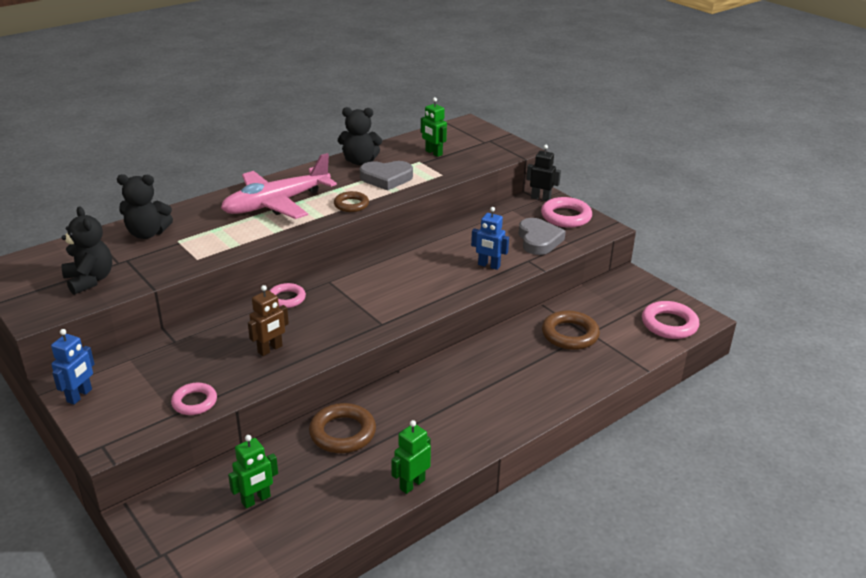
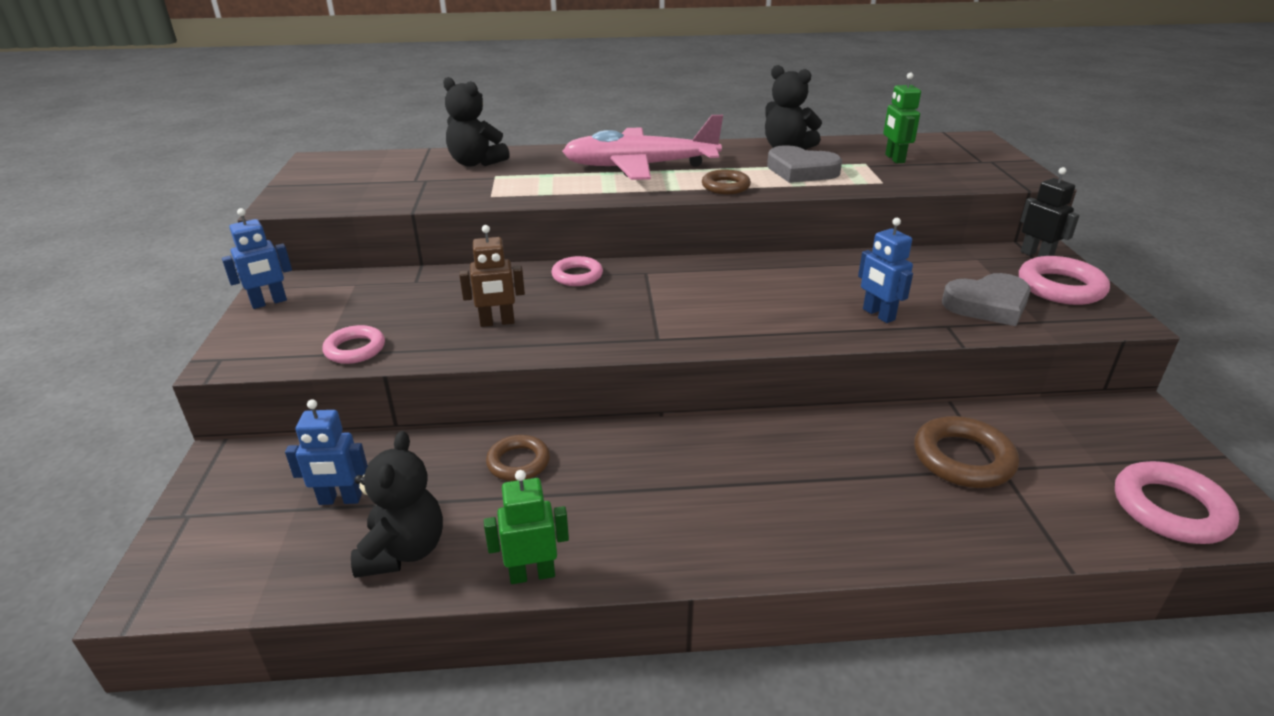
camera: 35 degrees right, 0 degrees up
(90, 280) = (369, 188): black teddy bear -> black teddy bear (403, 551)
(256, 500) = (340, 500): green robot -> blue robot
(342, 433) = (518, 462): brown ring -> brown ring, size x0.64
(538, 240) = (988, 305): grey heart -> grey heart turned 45 degrees clockwise

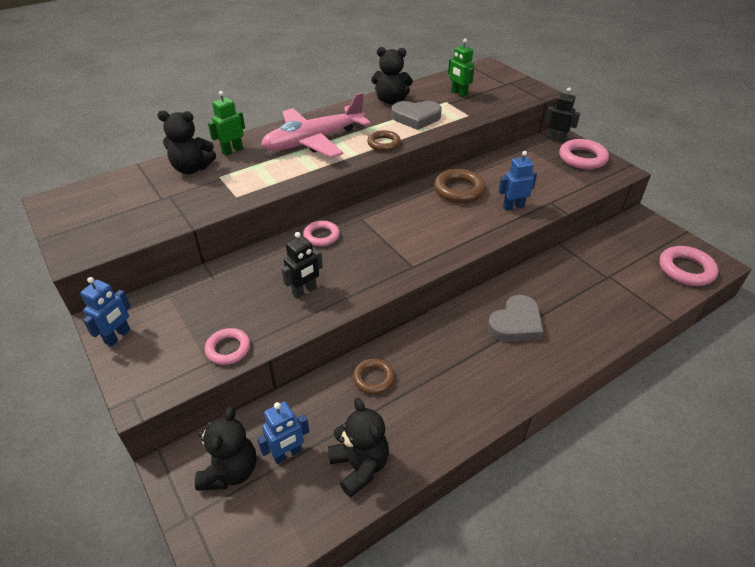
camera: 30 degrees left, 10 degrees up
(267, 489) = (230, 471): none -> black teddy bear
(497, 322) = (304, 291): brown robot -> black robot
(532, 574) = (443, 443): green robot -> green robot (232, 151)
(878, 315) = (513, 207): blue robot -> blue robot turned 135 degrees clockwise
(963, 458) = (589, 277): brown ring -> brown ring (459, 190)
(988, 305) = (559, 181): grey heart -> grey heart (516, 323)

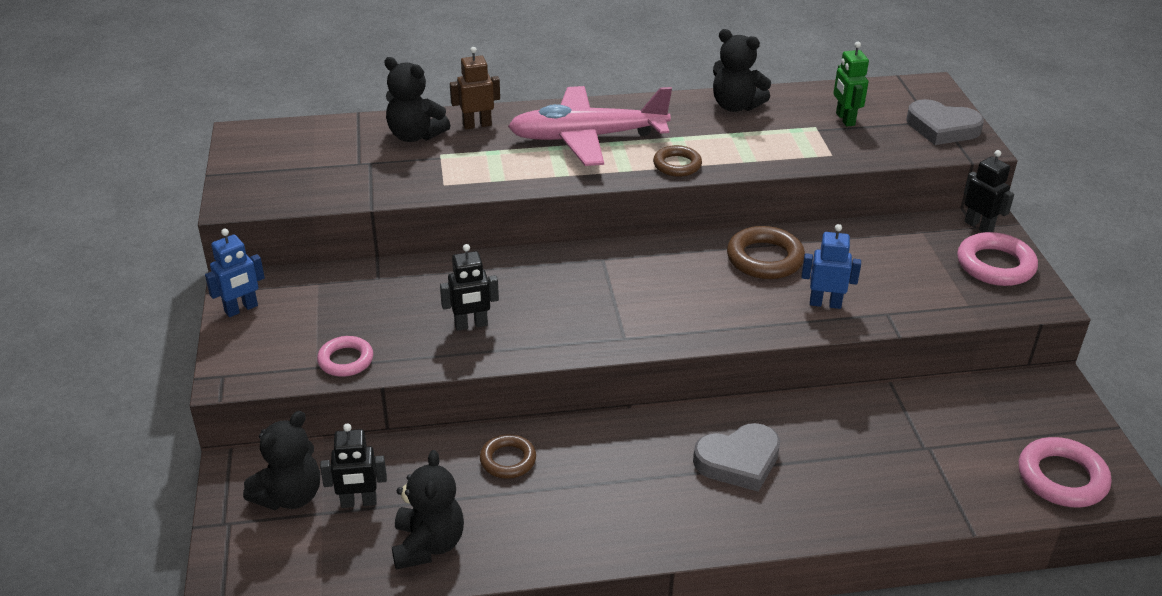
camera: 25 degrees right, 5 degrees down
(232, 151) = (477, 125): green robot -> brown robot
(287, 454) = (358, 502): blue robot -> black robot
(321, 236) = (536, 266): pink ring -> none
(416, 118) = (751, 140): grey heart -> grey heart (942, 128)

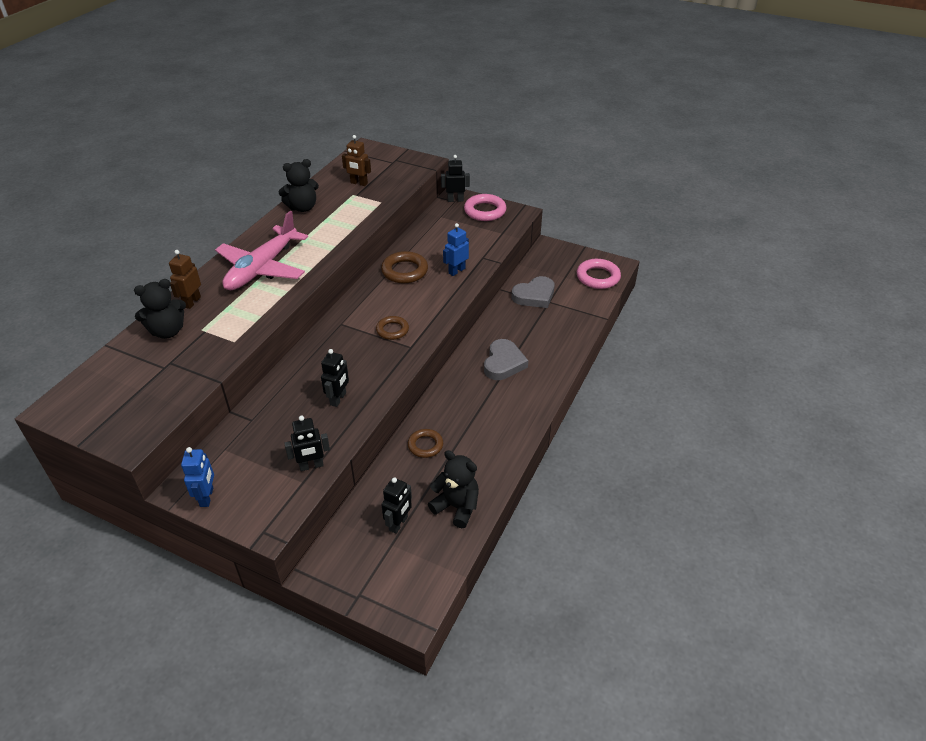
camera: 55 degrees left, 5 degrees up
(290, 496) = (364, 554): black teddy bear -> none
(346, 360) = (311, 466): pink ring -> black robot
(677, 165) = (327, 251): brown ring -> brown ring (392, 330)
(845, 119) = (359, 183): green robot -> brown robot
(942, 128) = (401, 162): grey heart -> grey heart (534, 296)

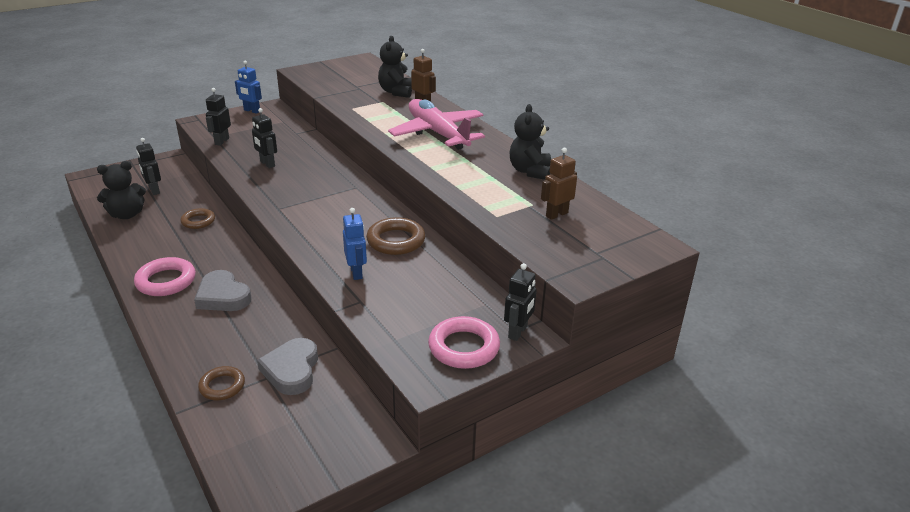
camera: 120 degrees right, 10 degrees down
(392, 330) = (312, 207): brown ring -> brown ring (222, 386)
(598, 277) = (255, 455): pink ring -> pink ring (166, 281)

